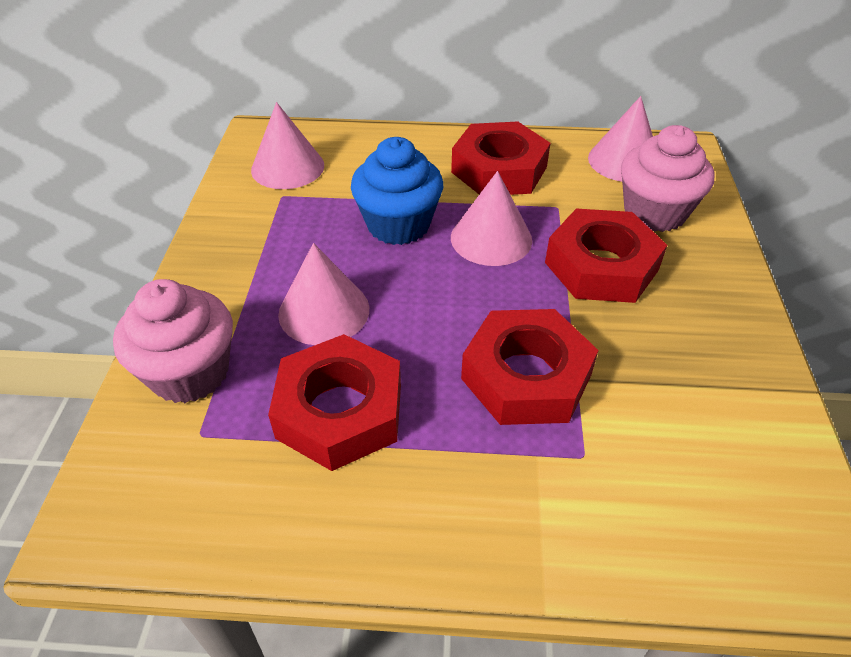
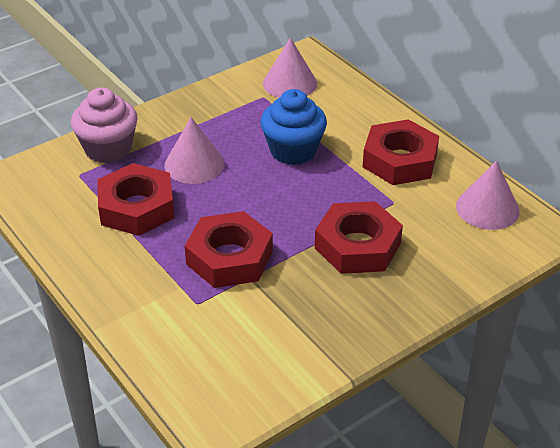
camera: 50 degrees right, 5 degrees down
(491, 238) = (327, 190): pink cone -> none
(654, 212) = (444, 246): pink cupcake -> none

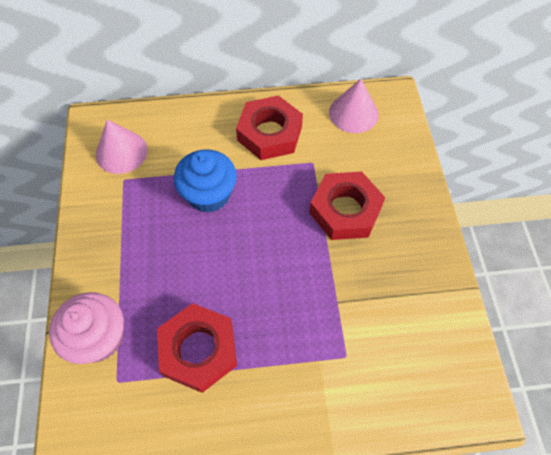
camera: 60 degrees left, 20 degrees up
(194, 164) = (173, 275): pink cone -> none
(229, 257) = (307, 305): red nut -> none

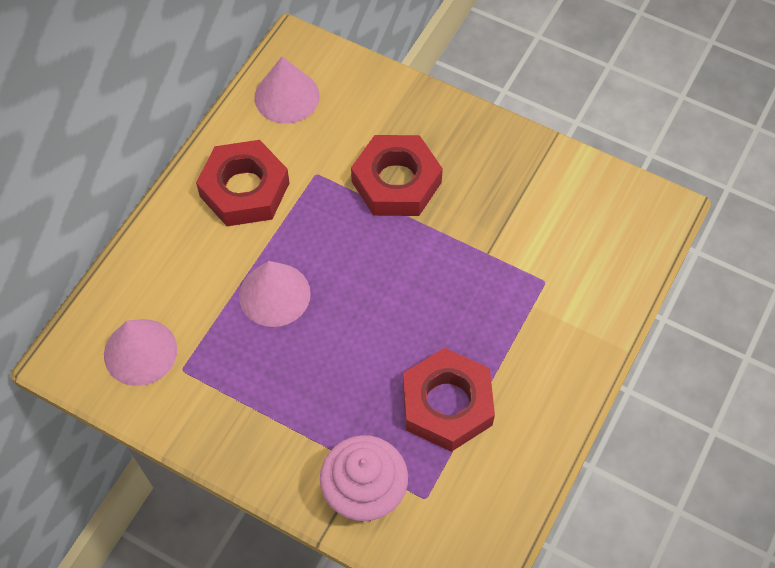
camera: 55 degrees left, 0 degrees up
(209, 194) = (274, 294): blue cupcake -> pink cone

